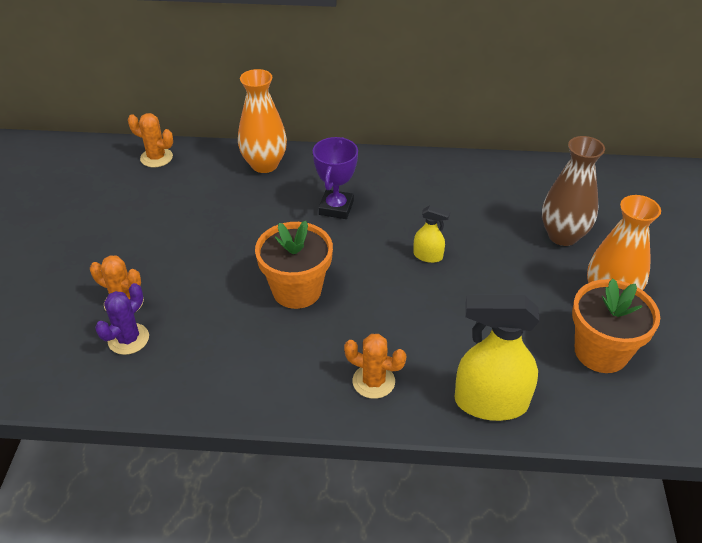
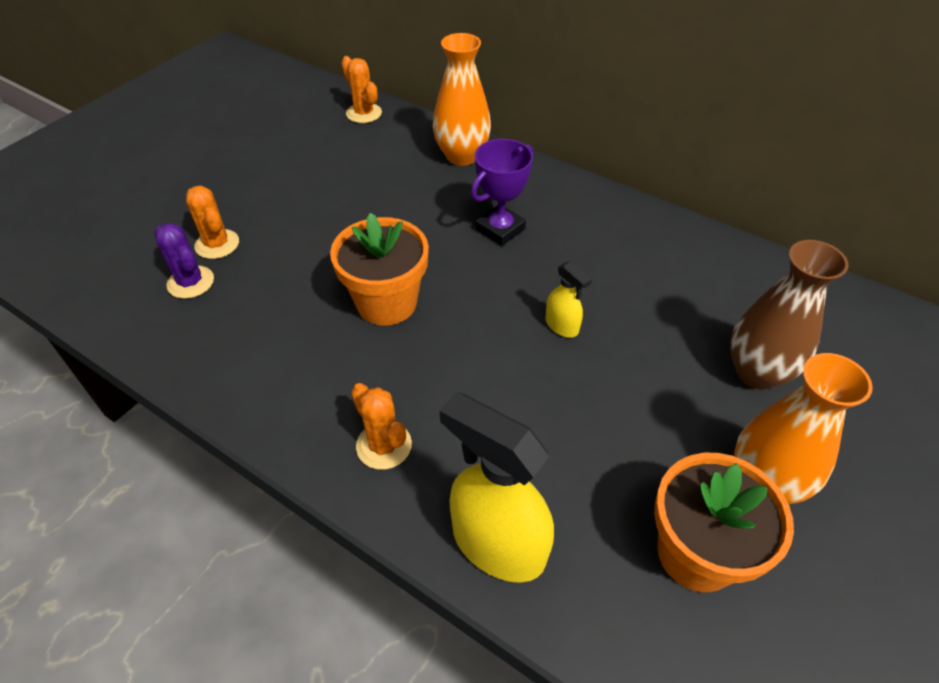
camera: 30 degrees right, 5 degrees up
(128, 339) = (190, 282): purple cactus -> purple cactus turned 75 degrees clockwise

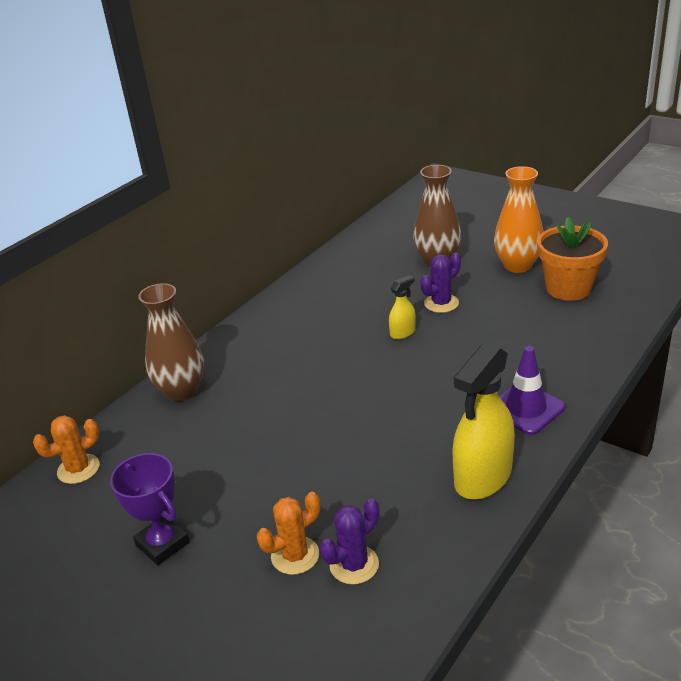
camera: 85 degrees left, 15 degrees down
(384, 445) = (526, 408): orange cactus -> purple traffic cone
(386, 303) = (381, 421): orange flower pot -> none
(462, 156) = (181, 391): orange vase -> brown vase
(497, 544) = (586, 355): yellow spray bottle -> yellow spray bottle (482, 477)
(500, 229) = (293, 364): purple trophy -> purple trophy (162, 544)
(636, 370) = (441, 303): none -> purple cactus

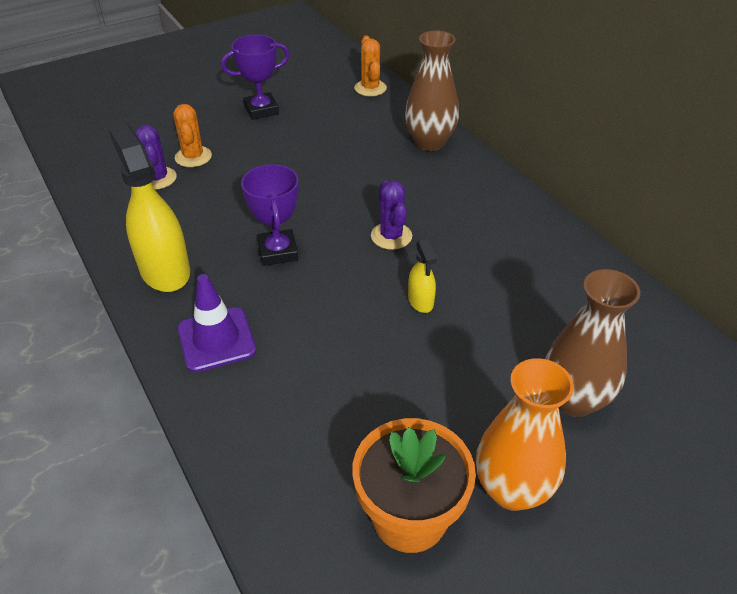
camera: 110 degrees right, 10 degrees up
(404, 420) = (278, 251): none -> purple trophy
(441, 303) = (460, 358): purple cactus -> purple cactus (391, 236)

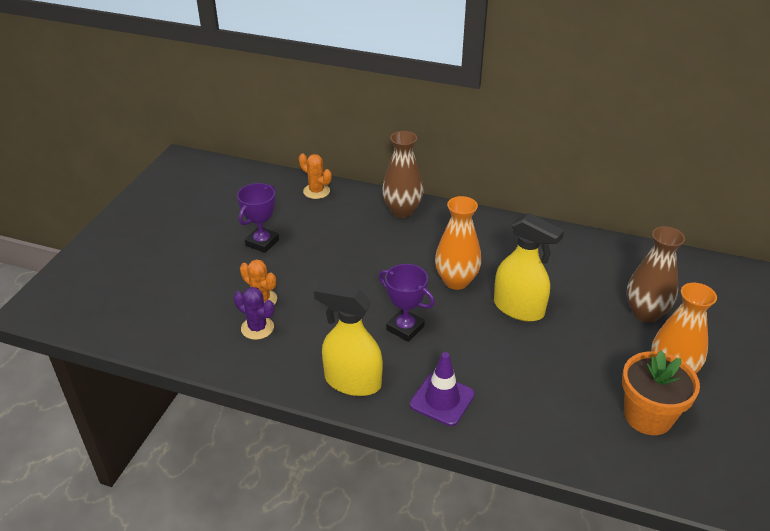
camera: 40 degrees left, 5 degrees down
(391, 236) = (456, 281): purple cactus -> orange vase
(420, 301) = (519, 308): yellow spray bottle -> yellow spray bottle, size x2.05

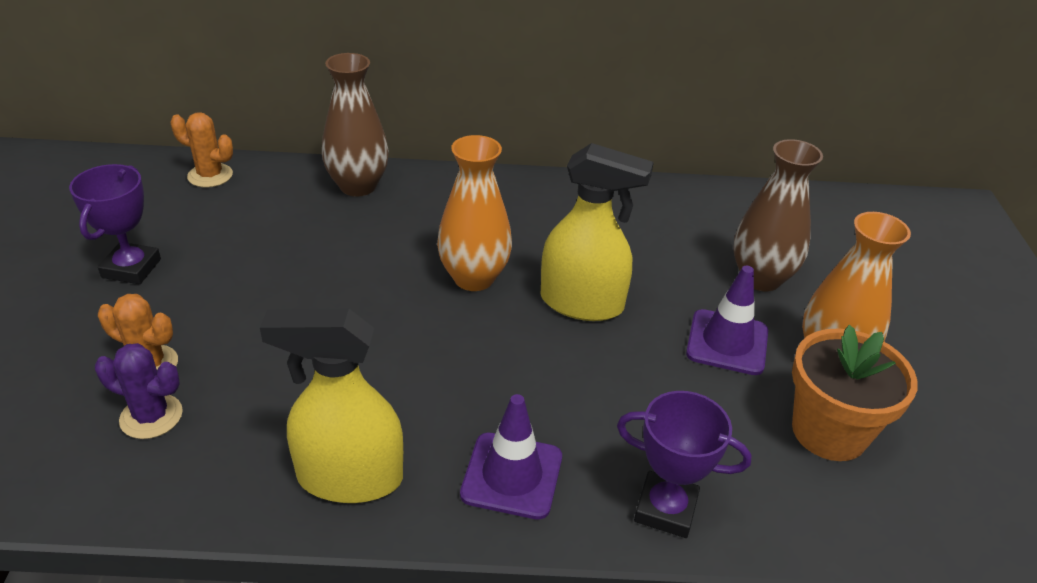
camera: 20 degrees left, 0 degrees up
(405, 328) = (415, 367): purple trophy -> purple trophy (665, 509)
(604, 349) = (727, 342): none -> purple traffic cone

